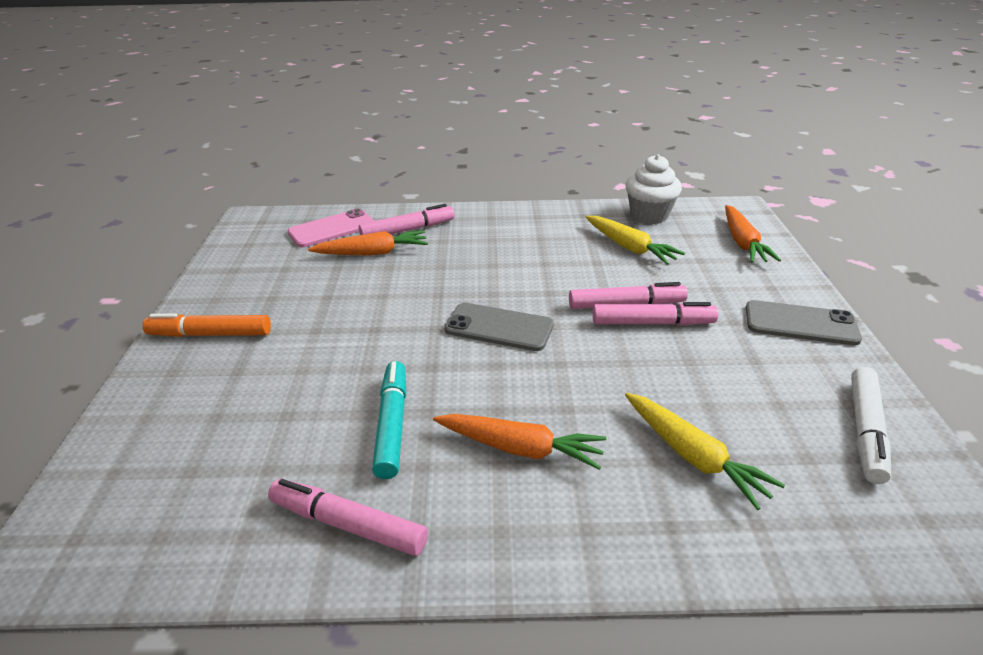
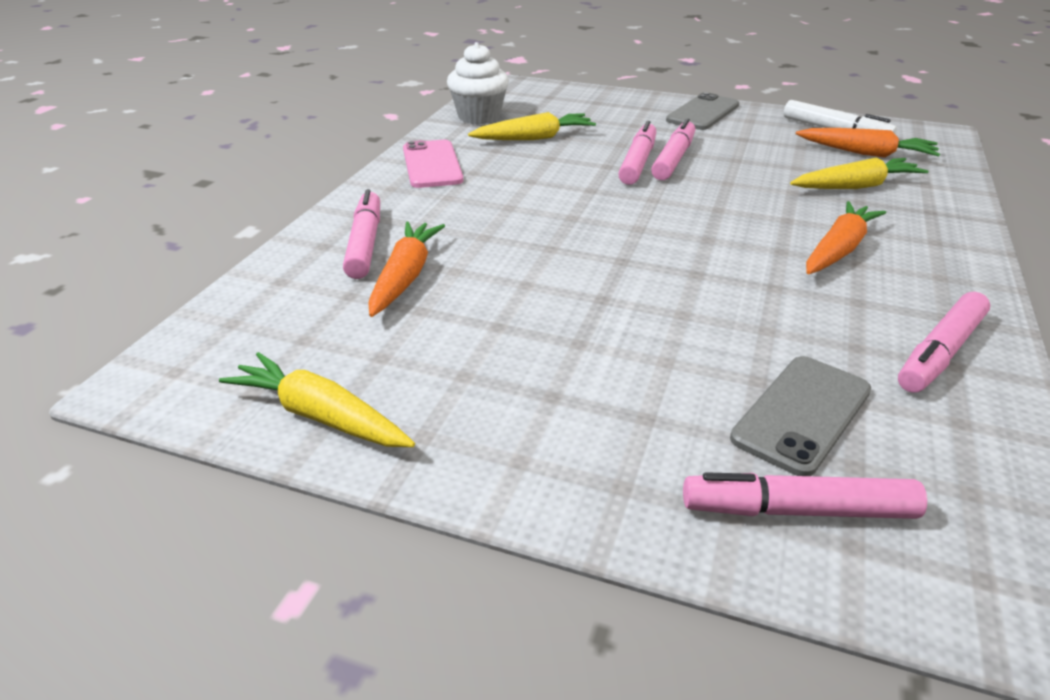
camera: 70 degrees left, 0 degrees up
(146, 445) = (798, 510): none -> pink marker
(210, 334) = (534, 442): orange marker -> none
(228, 267) = (320, 416): none -> yellow carrot
(332, 229) = (291, 302): pink phone -> pink phone (432, 165)
(392, 424) = (792, 310): turquoise marker -> none
(499, 327) = (642, 225): grey phone -> grey phone (802, 414)
(742, 242) = (566, 98): orange carrot -> orange carrot (866, 153)

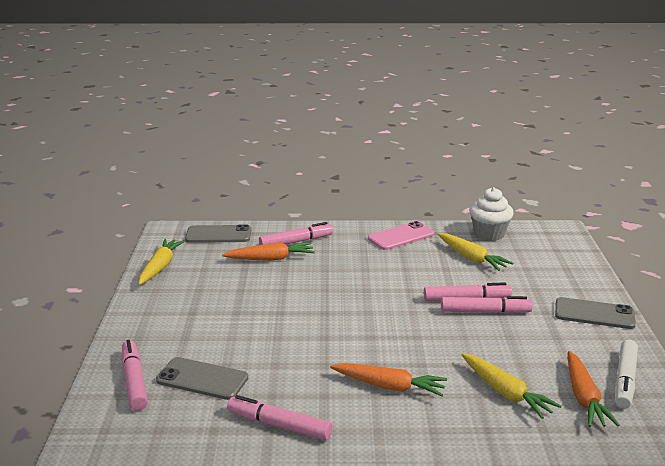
camera: 70 degrees right, 10 degrees down
(247, 318) = (218, 235): none -> grey phone

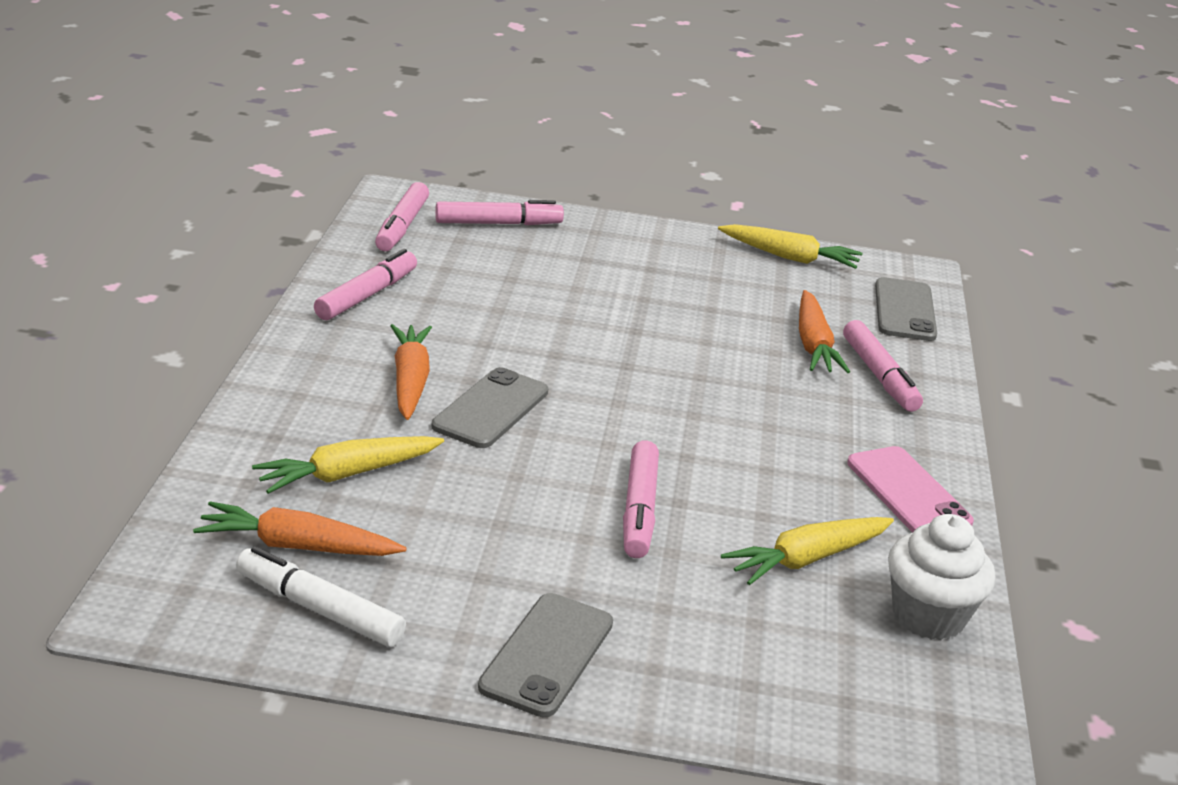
camera: 95 degrees right, 5 degrees up
(202, 379) = (484, 261): grey phone -> grey phone (491, 409)
(389, 386) = (410, 381): orange carrot -> orange carrot turned 150 degrees clockwise
(485, 312) = (590, 519): pink marker -> pink marker (402, 227)

